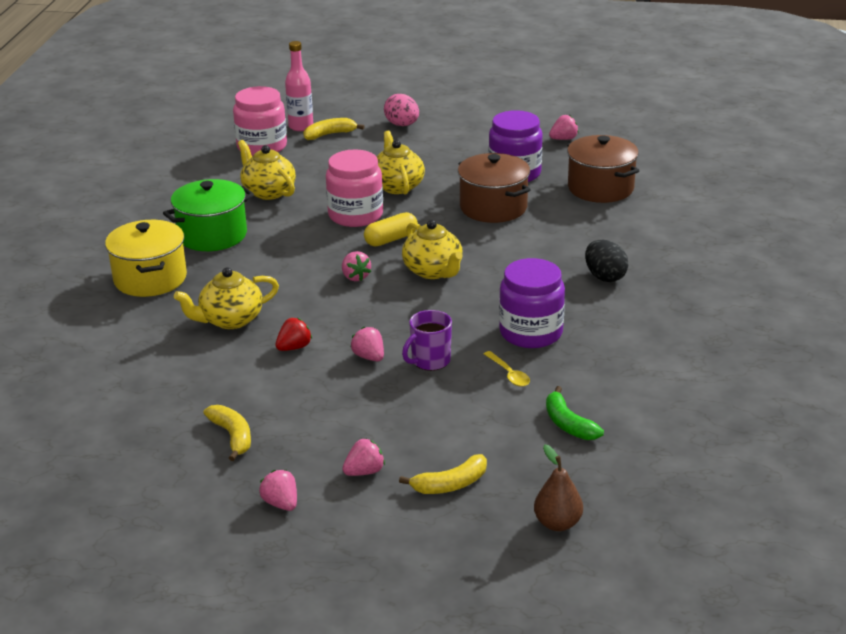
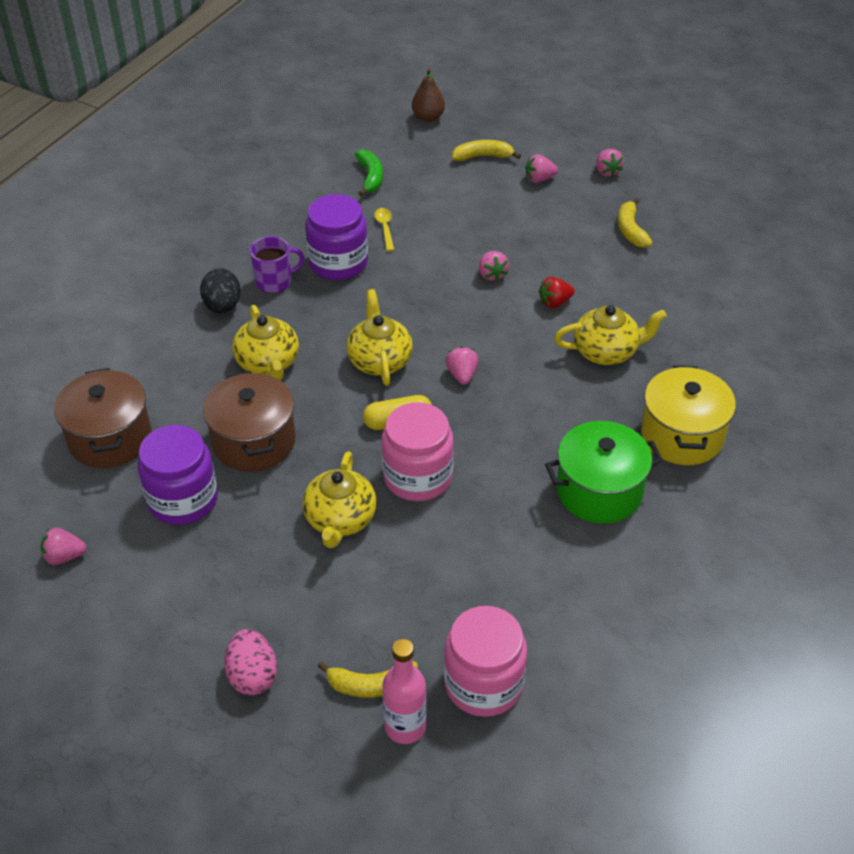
camera: 160 degrees left, 15 degrees up
(268, 192) = (507, 561): yellow teapot -> yellow teapot (268, 363)
(430, 361) = (442, 257): purple mug -> purple mug (275, 281)

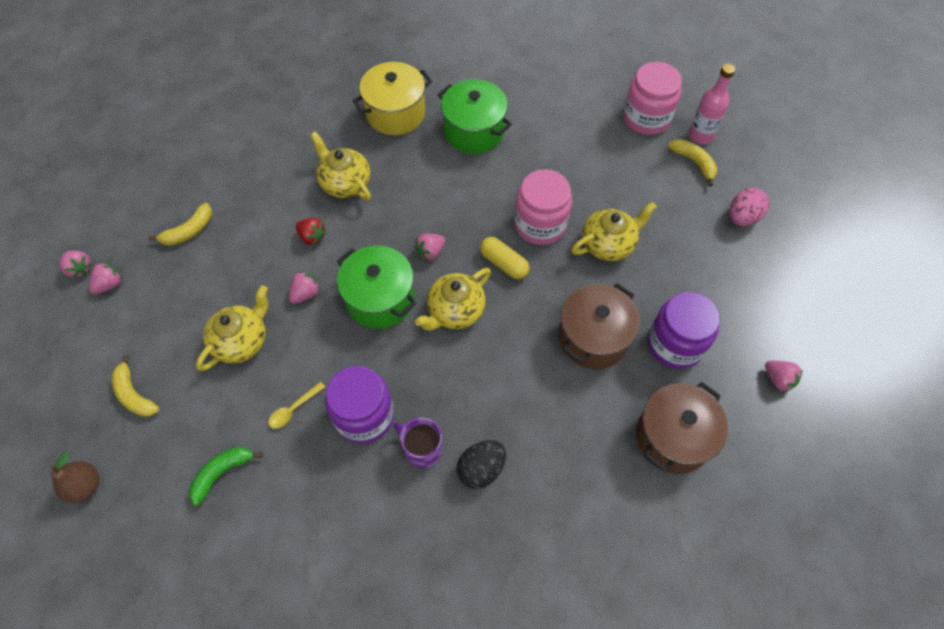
camera: 125 degrees left, 15 degrees up
(268, 363) = (515, 384): yellow teapot -> yellow teapot (241, 341)
(441, 318) = (380, 299): none -> green pot
(539, 179) = (149, 329): pink strawberry -> pink strawberry (80, 269)

